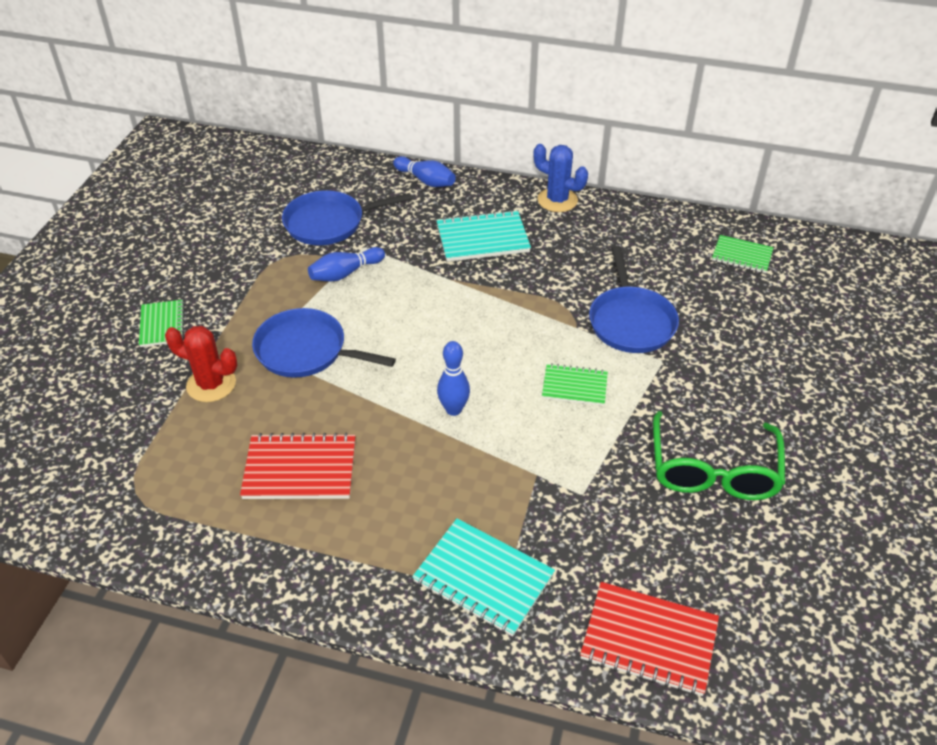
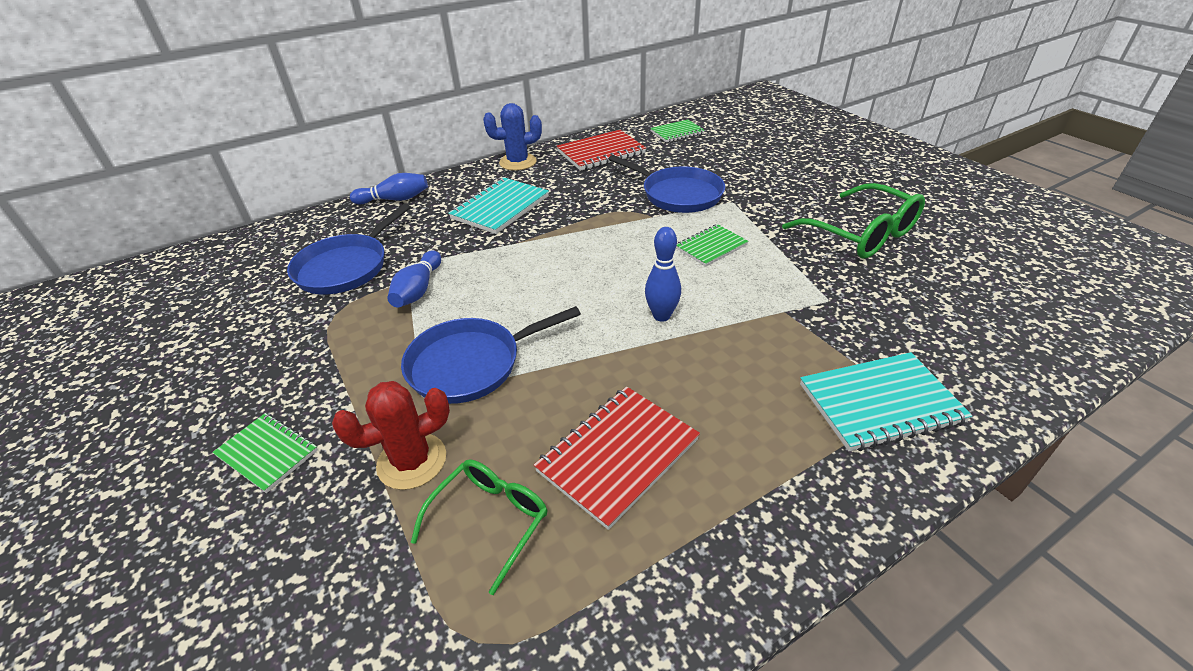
camera: 45 degrees left, 5 degrees down
(204, 446) = (490, 520): none -> green glasses
(649, 640) = (1017, 347): red notebook -> red notebook (601, 153)

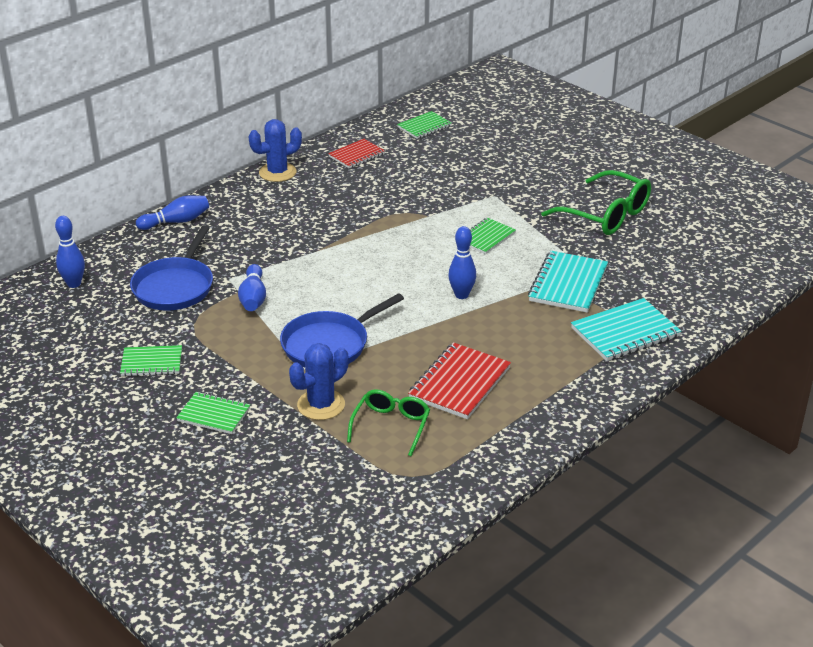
camera: 15 degrees left, 5 degrees down
(251, 252) = (74, 284): none -> blue bowling pin
(253, 360) = (151, 363): none -> green notebook
(412, 461) = (321, 405): red cactus -> blue cactus
(500, 208) = (285, 220): turquoise notebook -> turquoise notebook (568, 284)
(601, 153) = (356, 155): red notebook -> red notebook, size x0.63
(678, 194) = (445, 192): blue pan -> none

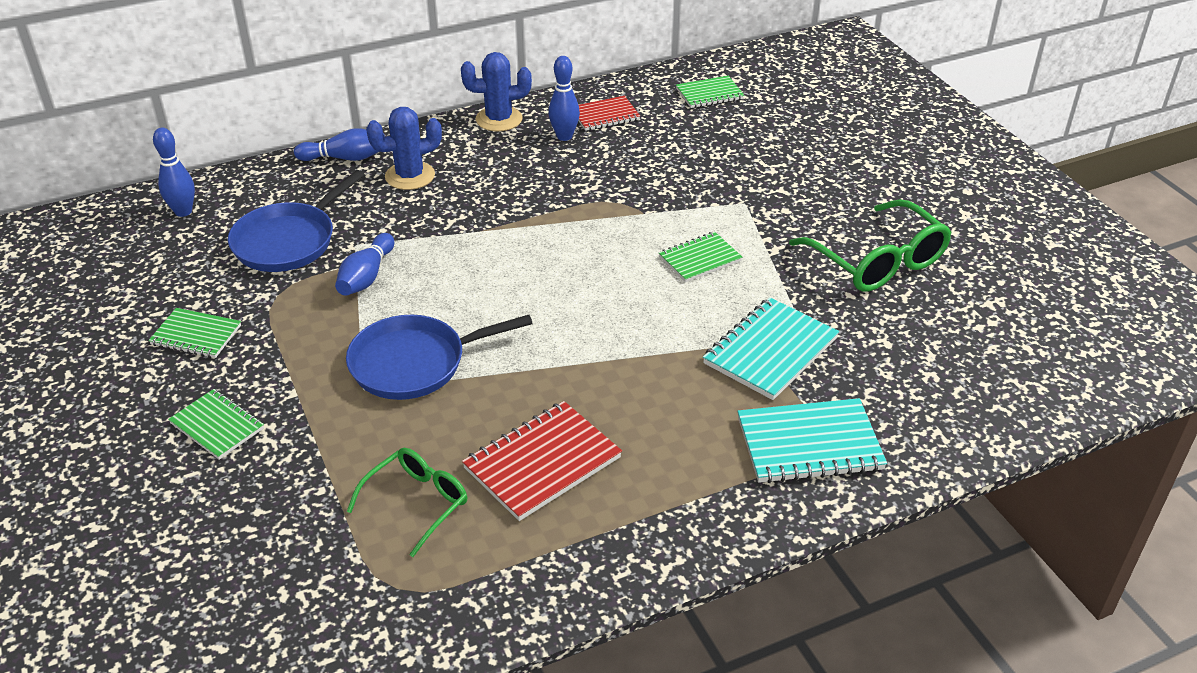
camera: 20 degrees right, 5 degrees up
(321, 405) = (350, 447): blue cactus -> blue cactus (410, 176)
(461, 295) = (621, 333): blue bowling pin -> blue bowling pin (564, 136)

